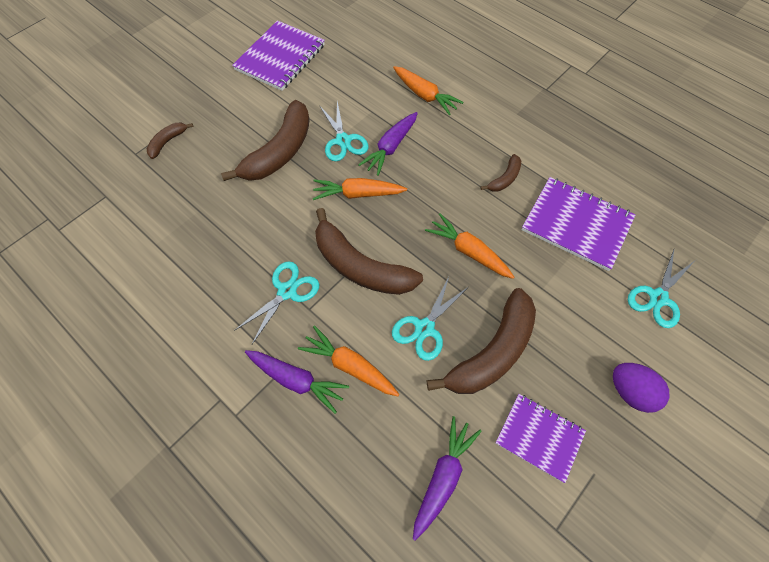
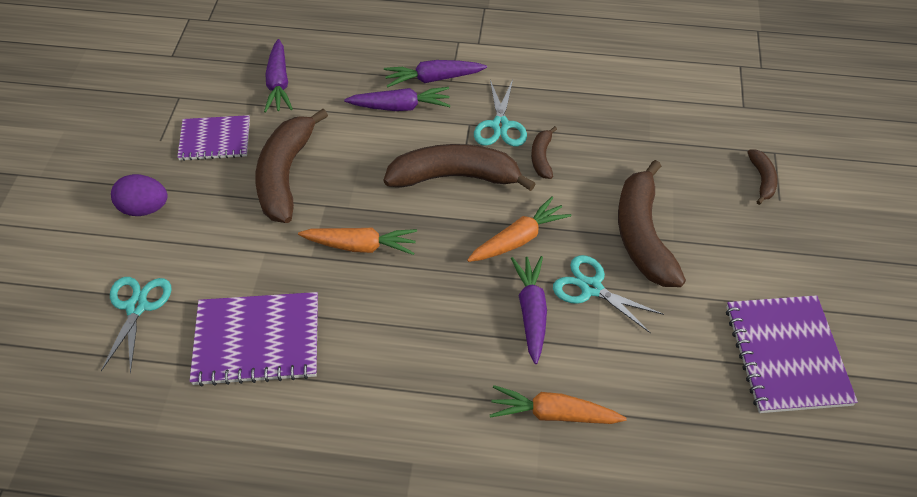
camera: 145 degrees right, 10 degrees down
(349, 365) = (400, 107): orange carrot -> purple carrot
(424, 328) = (358, 161): turquoise scissors -> none
(504, 179) = (371, 350): brown banana -> brown banana (542, 157)

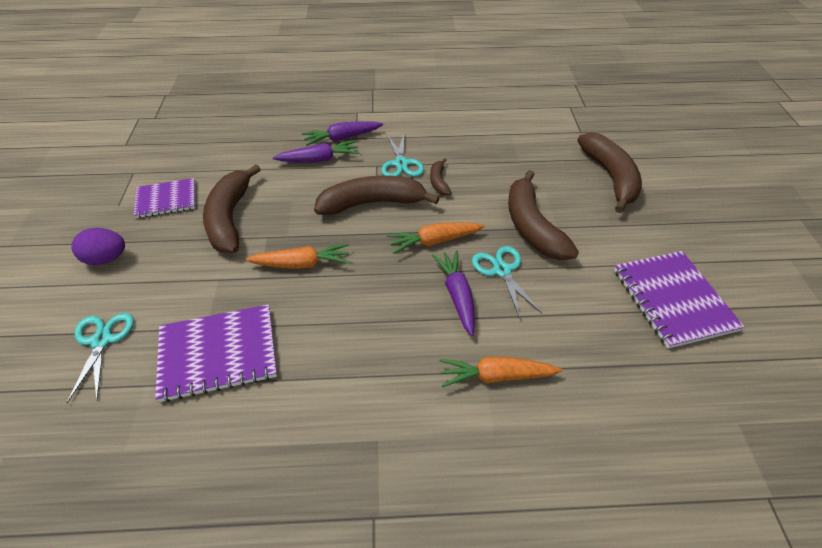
camera: 10 degrees left, 5 degrees down
(279, 84) = (217, 154): purple carrot -> none
(519, 239) = (434, 241): orange carrot -> orange carrot turned 150 degrees counterclockwise
(591, 288) = (502, 270): turquoise scissors -> turquoise scissors turned 45 degrees clockwise
(762, 180) = (610, 177): brown banana -> brown banana, size x2.11

